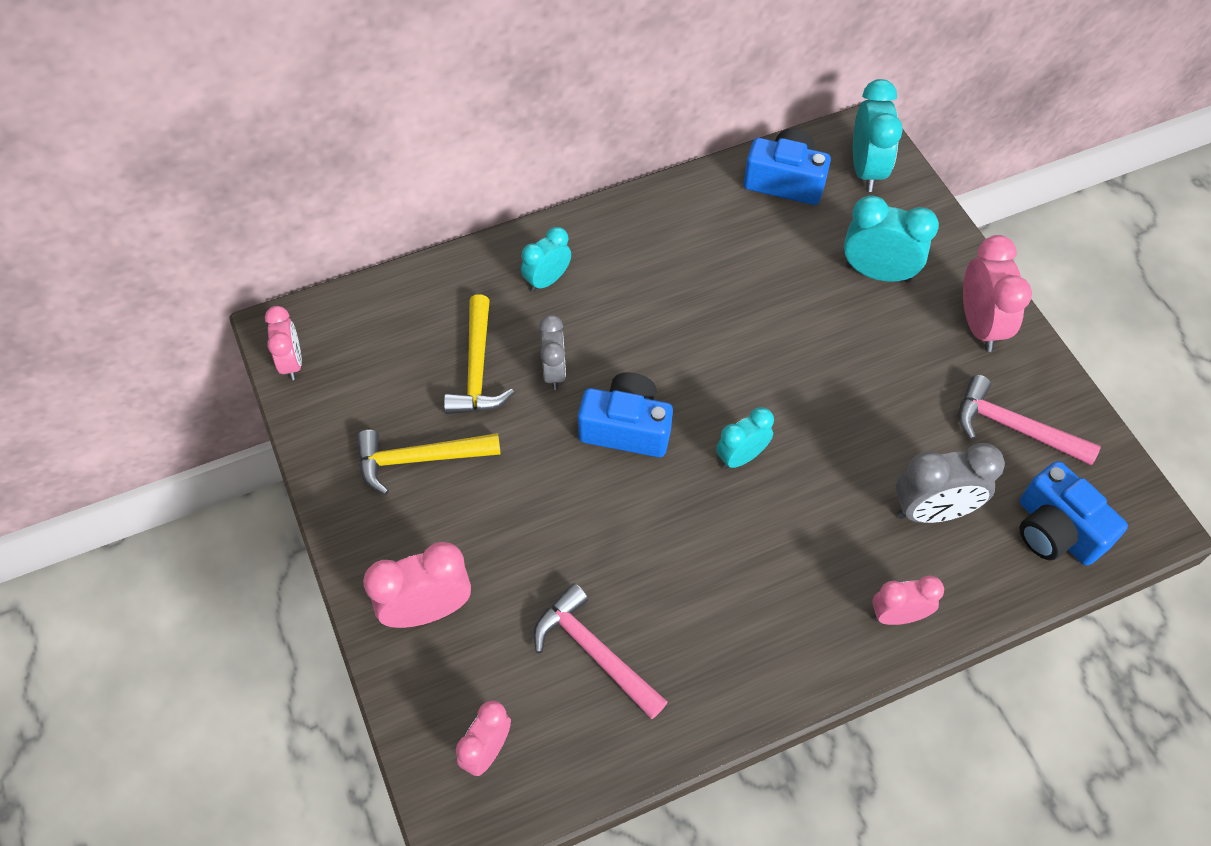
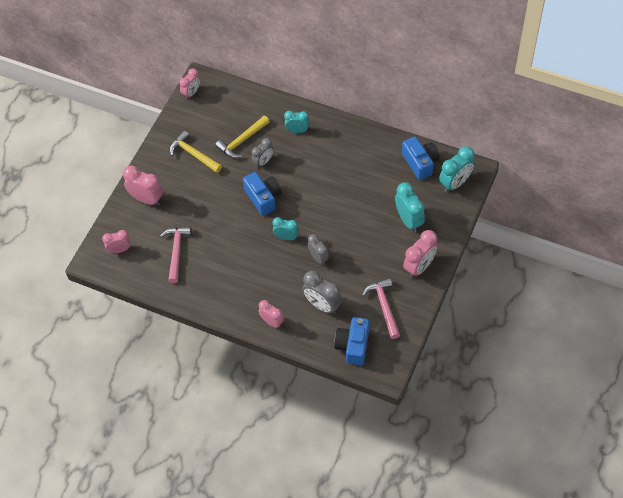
camera: 50 degrees right, 0 degrees up
(830, 444) = (318, 258): none -> grey clock

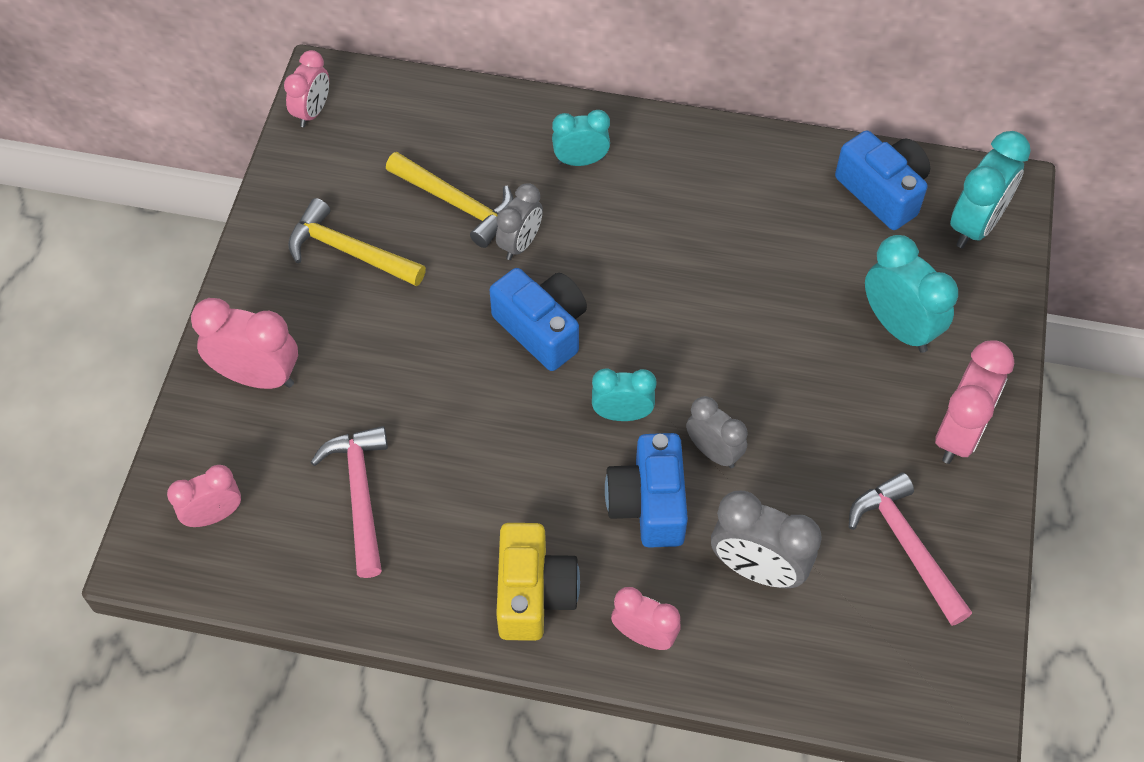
camera: 15 degrees left, 0 degrees up
(234, 299) = (533, 593): none -> yellow camera
(242, 141) = (457, 204): yellow hammer -> yellow hammer turned 90 degrees counterclockwise
(353, 345) = (862, 661): blue camera -> blue camera (648, 503)

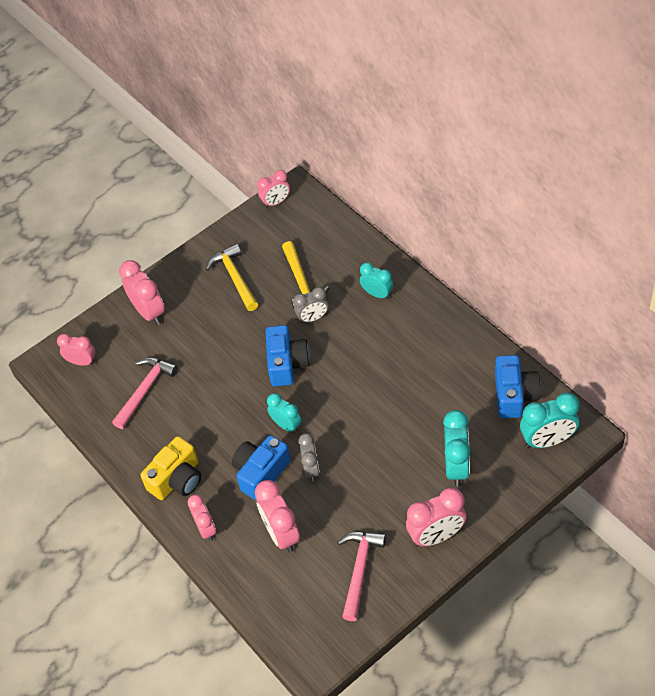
camera: 45 degrees right, 5 degrees down
(757, 569) = (281, 534): grey clock -> pink clock

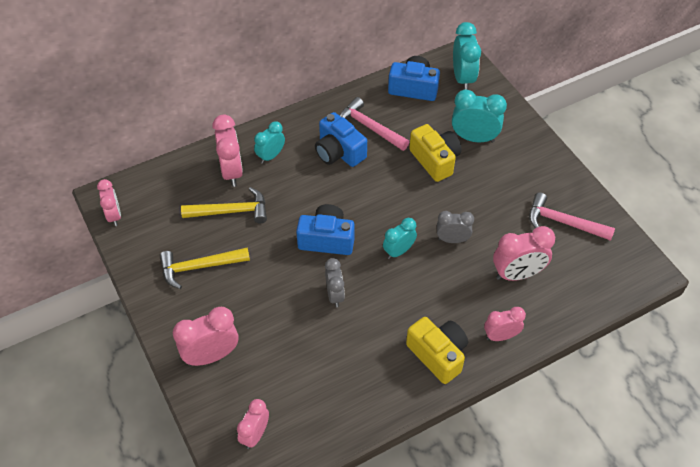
camera: 85 degrees left, 0 degrees up
(145, 390) = (317, 372): pink hammer -> pink hammer (369, 127)
(261, 473) = (447, 280): blue camera -> blue camera (339, 152)
(313, 318) = (279, 209): grey clock -> grey clock (335, 295)
(413, 435) = (435, 160): none -> yellow camera
(436, 536) = (538, 164): pink clock -> pink clock (232, 172)

